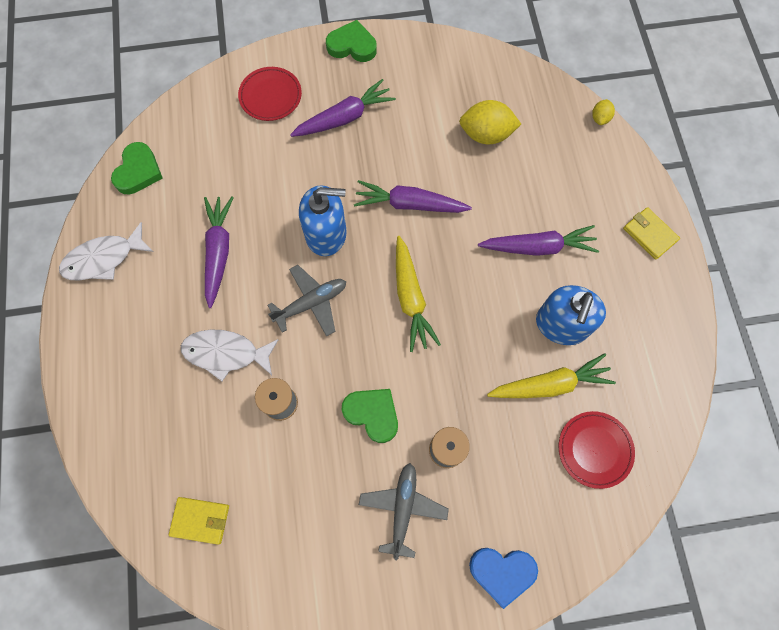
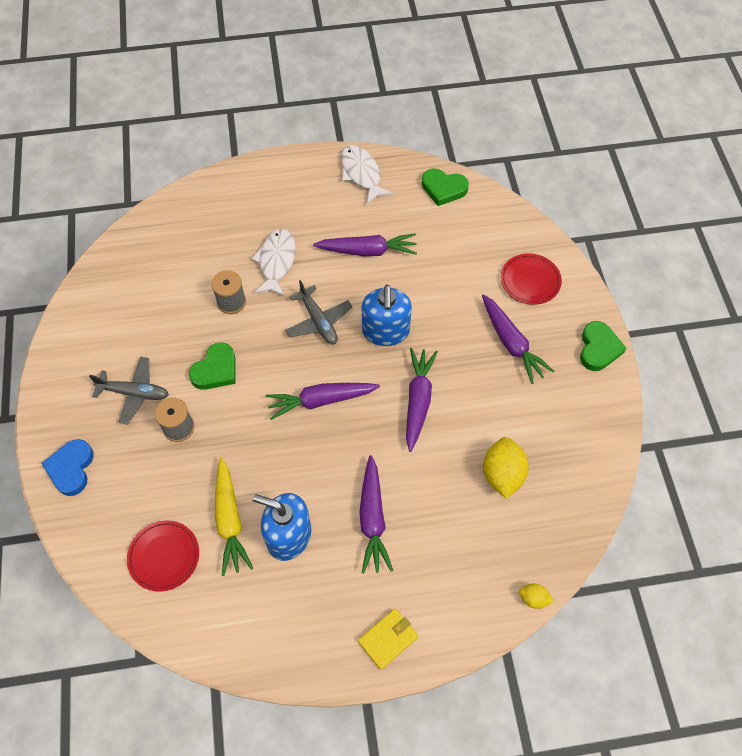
camera: 90 degrees right, 10 degrees down
(200, 520) = (146, 254): yellow wallet -> none
(410, 298) = (321, 400): yellow carrot -> purple carrot

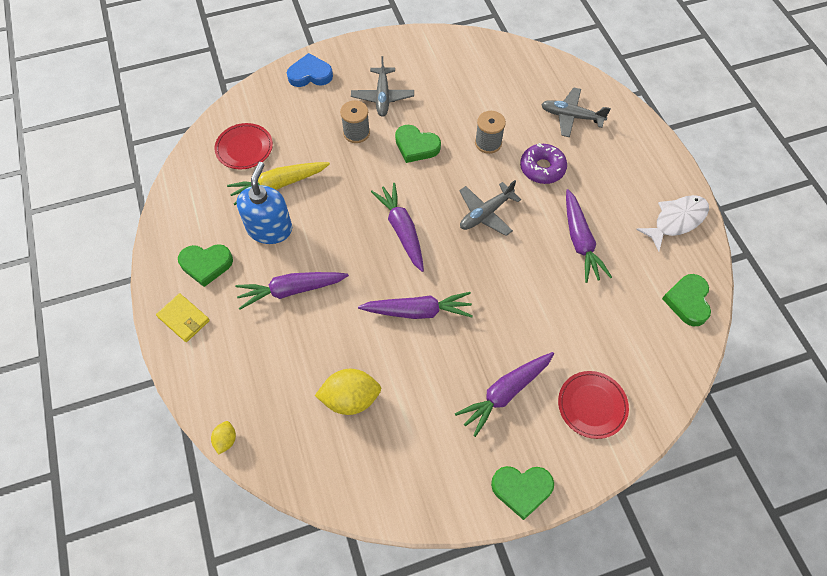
camera: 80 degrees right, 0 degrees up
(219, 223) = (571, 116): none -> grey plane
(276, 262) = (542, 168): white fish -> purple donut
(321, 610) = (206, 264): none -> green heart
(385, 331) = (489, 271): blue soap dispenser -> none

